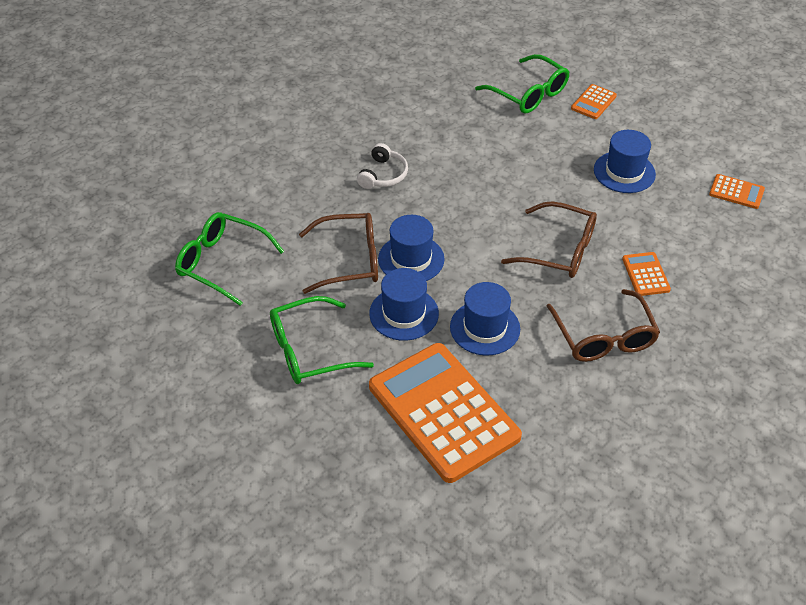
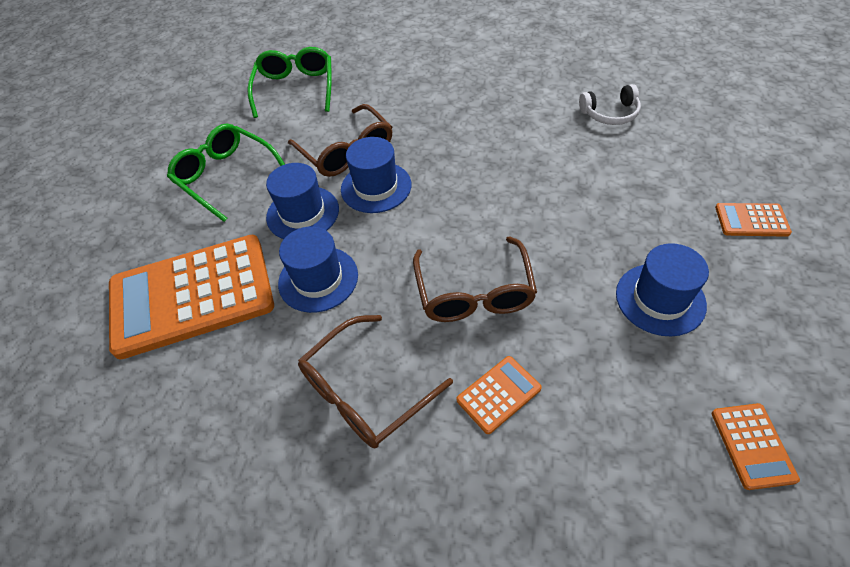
camera: 65 degrees right, 5 degrees up
(383, 175) = (471, 122): white headphones -> white headphones (610, 114)
(443, 412) = (192, 295): orange calculator -> orange calculator turned 135 degrees counterclockwise
(528, 94) = (698, 163): green glasses -> none

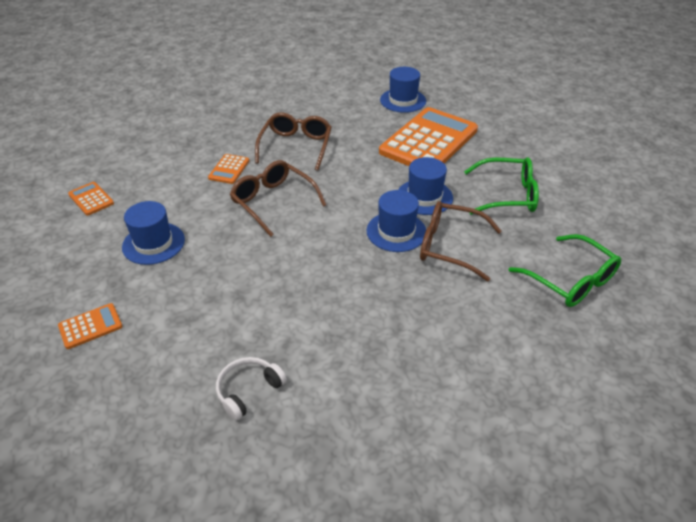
camera: 140 degrees right, 10 degrees down
(318, 279) = (371, 172): blue hat -> blue hat (403, 100)

